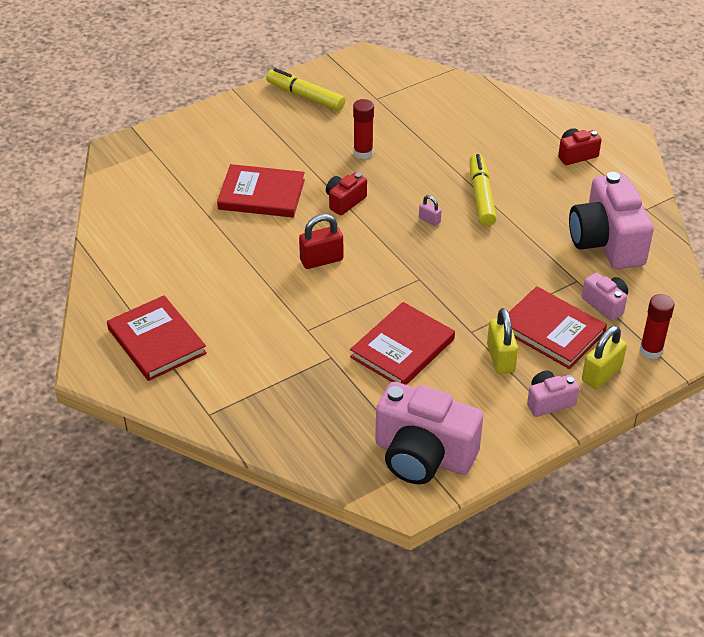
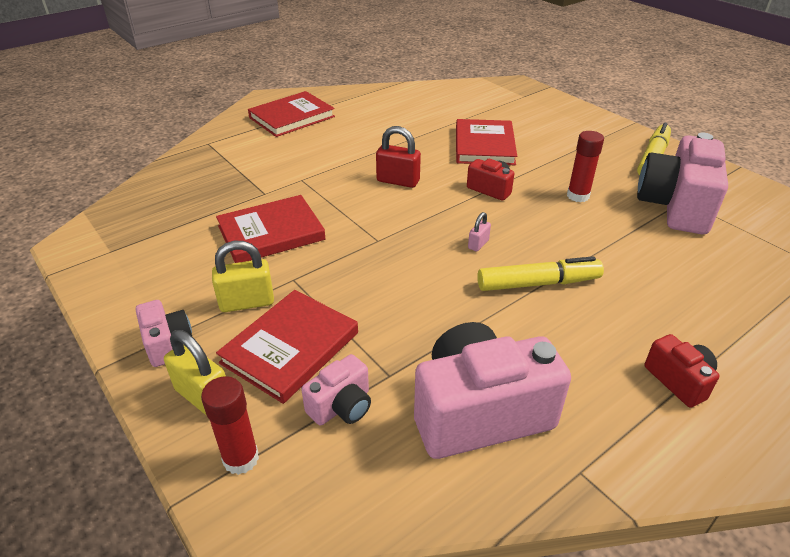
camera: 85 degrees right, 5 degrees down
(321, 260) = (398, 181): red padlock -> red padlock turned 45 degrees counterclockwise
(402, 348) = (271, 233): red book -> red book turned 60 degrees counterclockwise
(423, 455) = (120, 250): pink camera -> pink camera (675, 206)

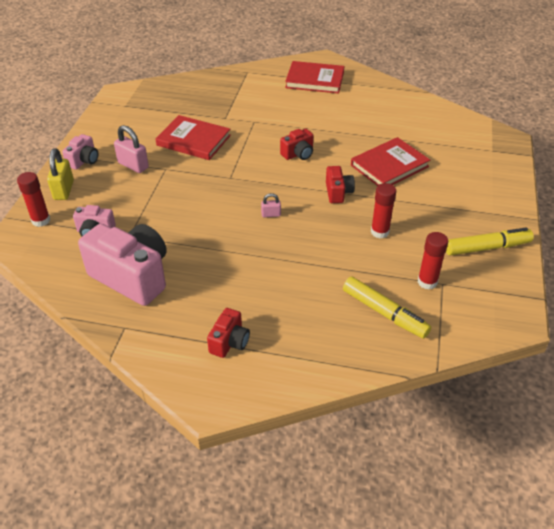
camera: 50 degrees right, 5 degrees up
(247, 302) = (133, 165): yellow padlock -> pink padlock
(290, 348) = (116, 196): red book -> none
(398, 181) = (298, 154): red padlock -> red camera
(538, 283) = (259, 254): yellow marker -> yellow marker (384, 313)
(675, 206) = (427, 282): pink camera -> red glue stick

